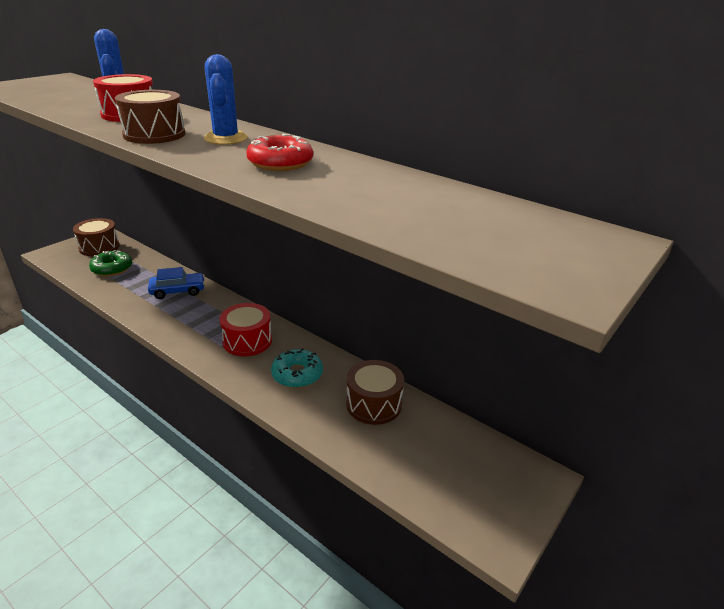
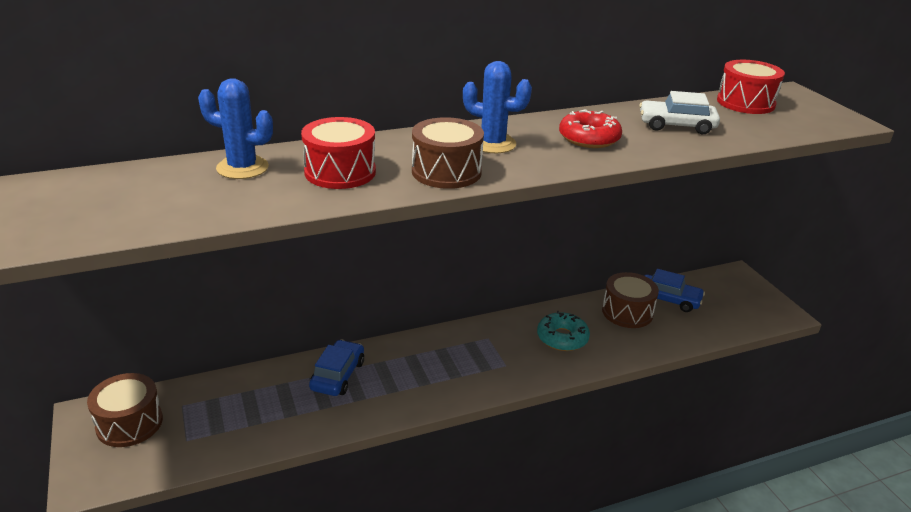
camera: 60 degrees left, 0 degrees up
(112, 269) = (217, 421): green donut -> none
(247, 341) = (486, 352): red drum -> red drum (745, 103)
(369, 191) = (676, 125): none -> white car
(426, 429) = (669, 299): none -> blue car

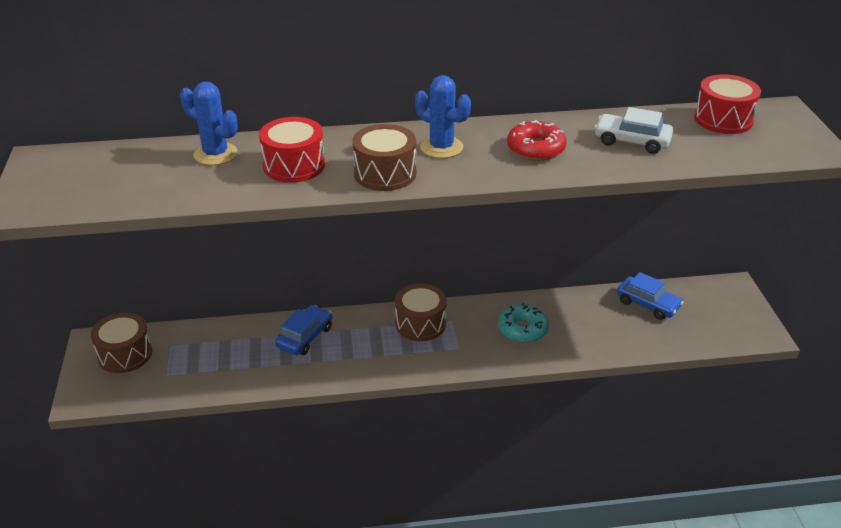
camera: 15 degrees right, 5 degrees up
(627, 312) = (598, 312): brown drum -> brown drum (420, 324)

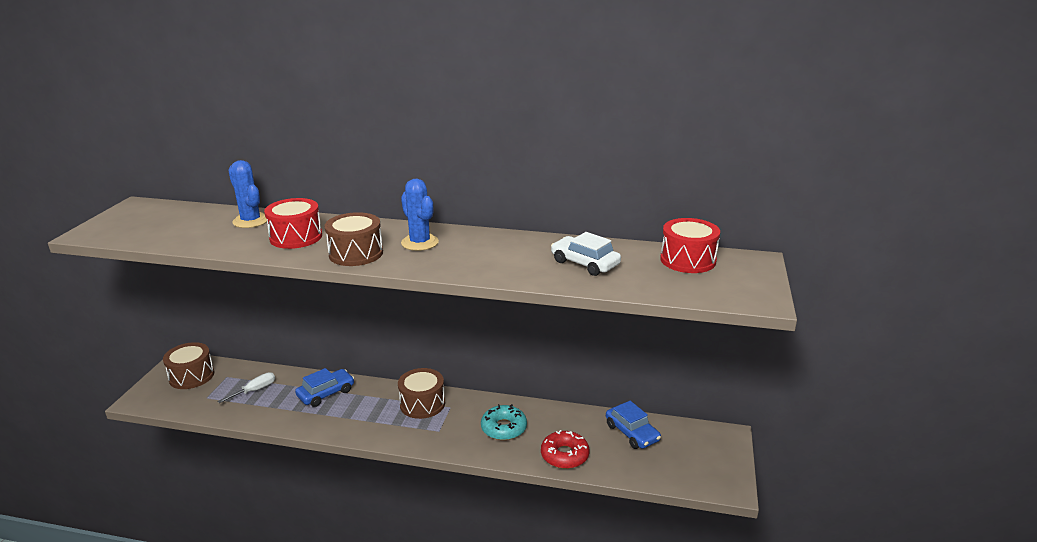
camera: 20 degrees right, 10 degrees down
(218, 353) = (254, 390): none -> white screwdriver
(535, 149) = (495, 256): red donut -> red donut (564, 455)

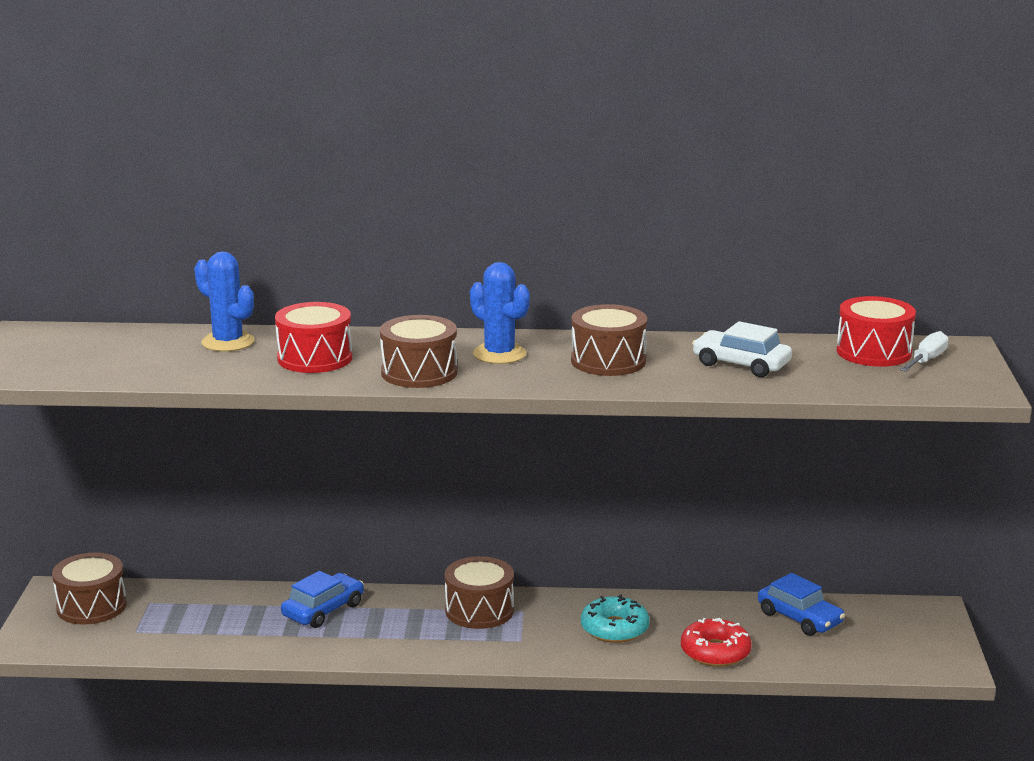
camera: 10 degrees left, 5 degrees down
(254, 390) = (207, 616): white screwdriver -> white screwdriver (926, 360)
(491, 253) = (608, 361): none -> brown drum

